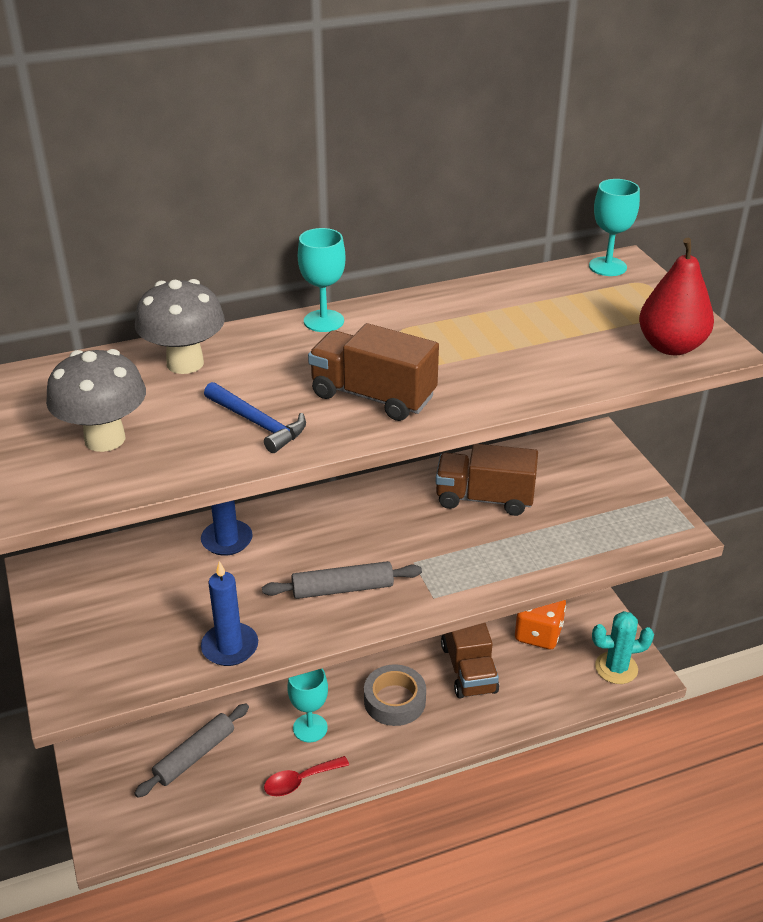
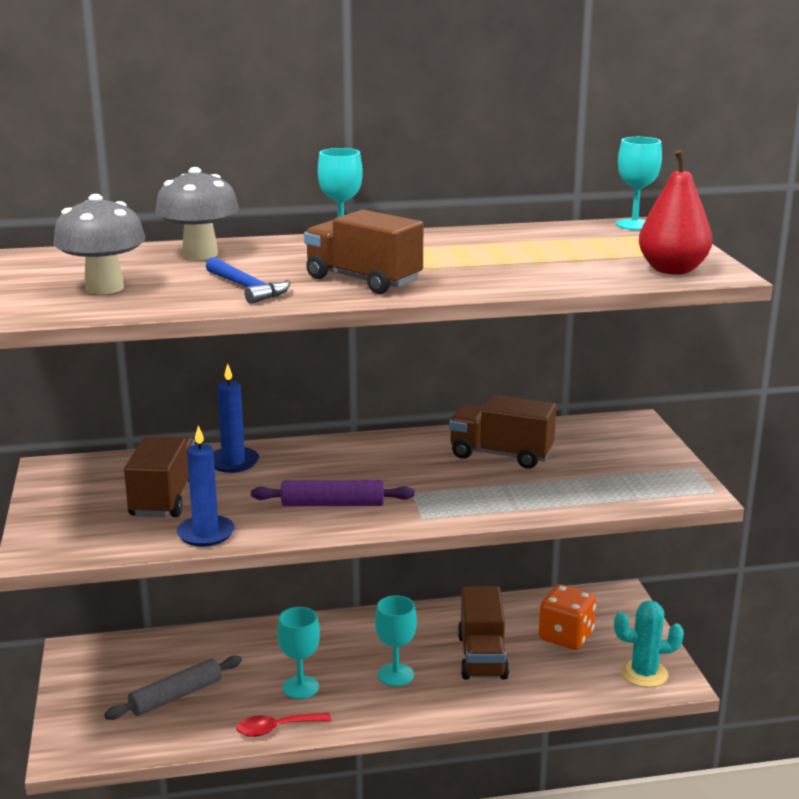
camera: 10 degrees right, 15 degrees down
(173, 601) = (164, 498): none -> brown truck
(342, 589) = (333, 504): grey rolling pin -> purple rolling pin
(394, 700) = (395, 675): grey tape -> turquoise goblet

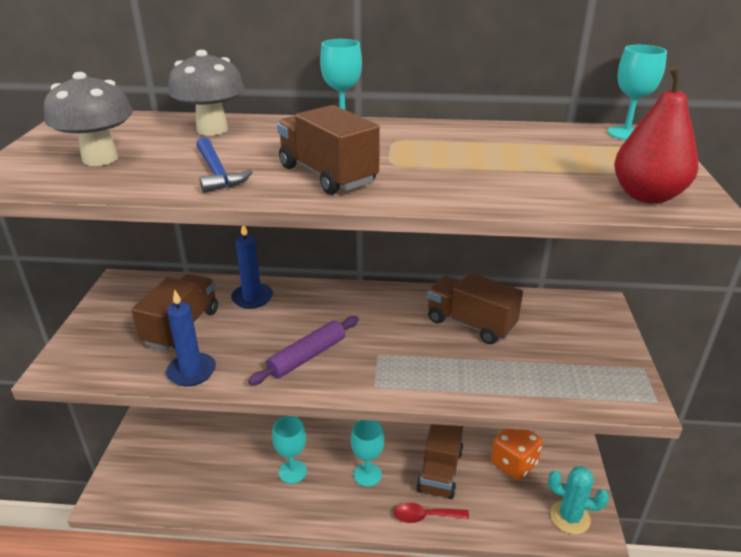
camera: 15 degrees right, 10 degrees up
(176, 696) = (202, 461): grey rolling pin -> none
(276, 729) = (260, 509): red spoon -> red spoon (425, 516)
(333, 504) = (307, 356): purple rolling pin -> purple rolling pin turned 60 degrees counterclockwise

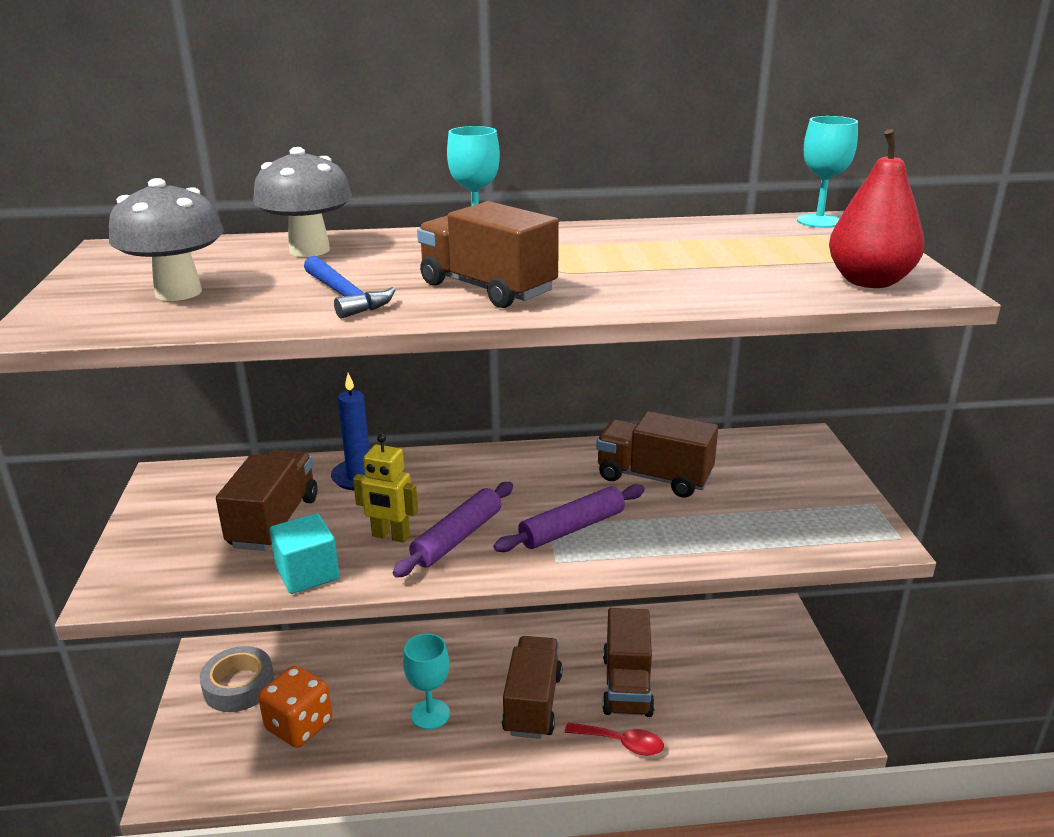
camera: 10 degrees left, 5 degrees down
(168, 430) = (239, 686): none -> grey tape
(191, 372) = (307, 573): blue candle -> turquoise cube
(259, 349) = (390, 536): none -> yellow robot
(367, 475) = (533, 703): turquoise goblet -> brown truck
(395, 359) = (572, 528): none -> purple rolling pin
(425, 516) = (621, 743): red spoon -> red spoon turned 150 degrees counterclockwise
(514, 463) = (718, 663): orange dice -> orange dice (299, 725)
(569, 517) = (803, 717): turquoise cactus -> none

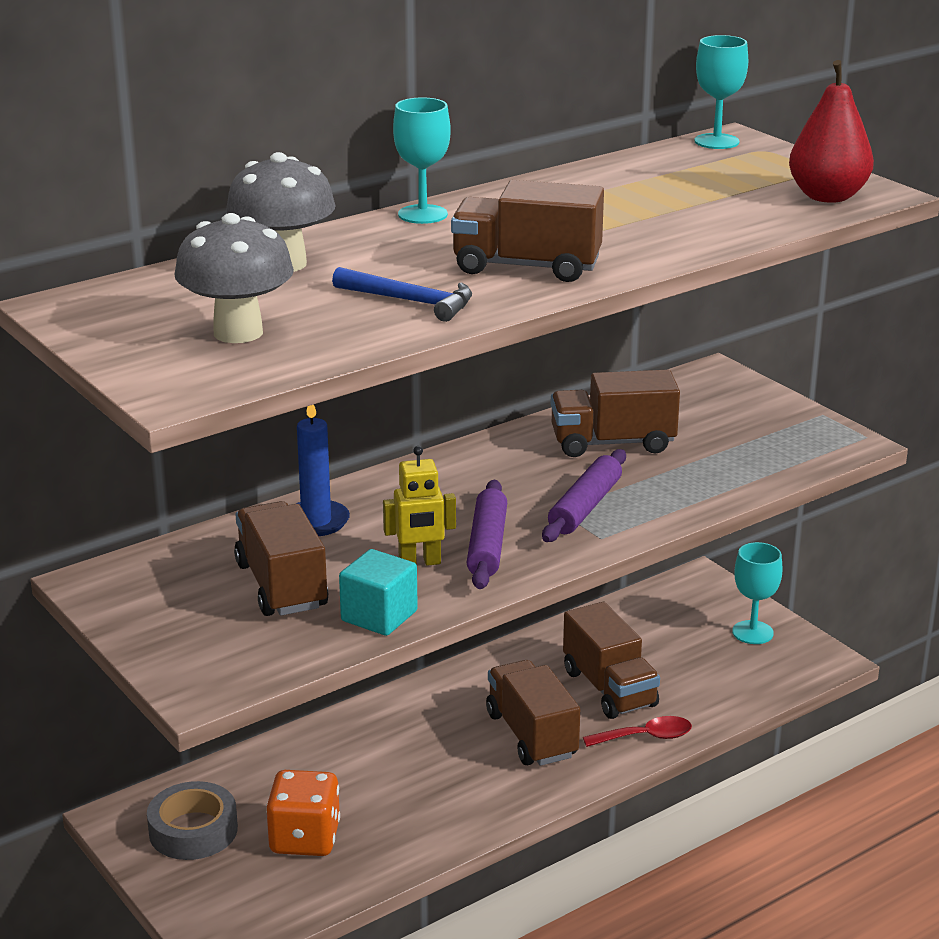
camera: 30 degrees left, 0 degrees up
(430, 714) = (436, 780): turquoise goblet -> turquoise goblet (752, 632)

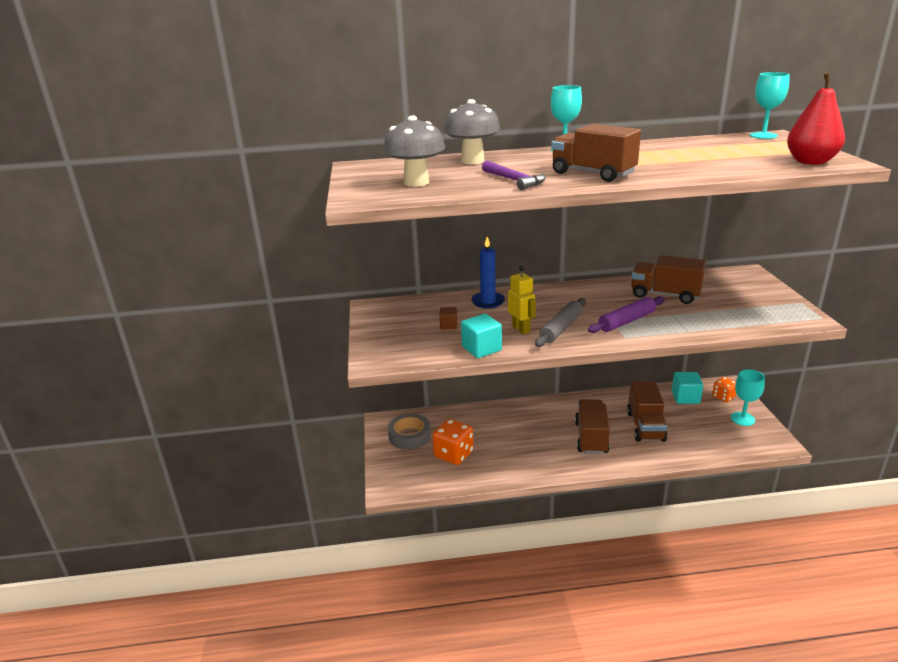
camera: 30 degrees right, 0 degrees up
(281, 585) = (448, 325): brown truck -> brown cube
(411, 301) = (514, 180): blue hammer -> purple hammer
(420, 563) = (521, 329): yellow robot -> yellow robot turned 135 degrees counterclockwise
(487, 545) = (561, 328): purple rolling pin -> grey rolling pin
(645, 618) = (685, 397): none -> turquoise cube
(645, 737) = (650, 455): red spoon -> none
(704, 601) = (723, 397): none -> orange dice

